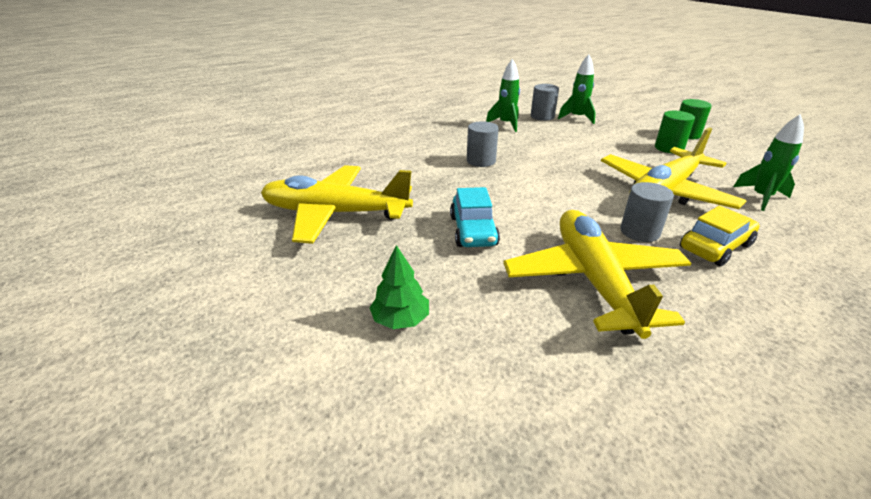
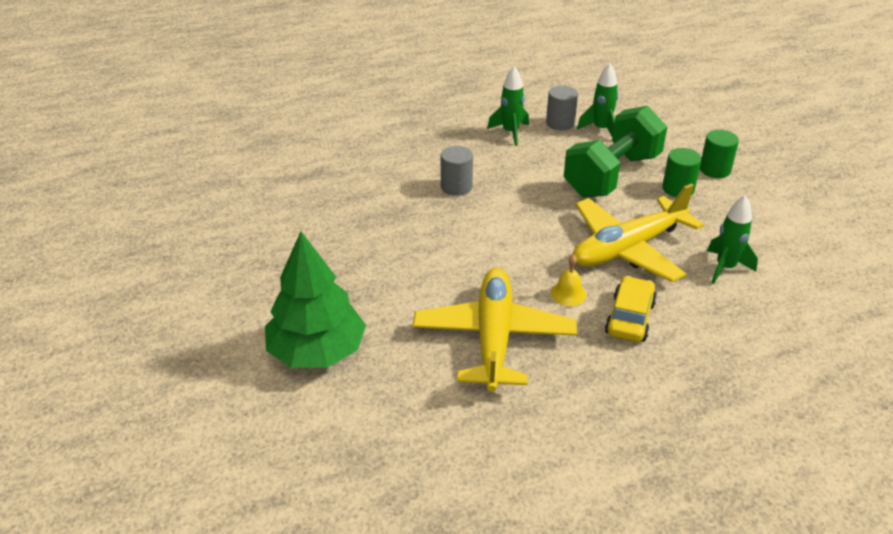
camera: 10 degrees right, 5 degrees up
(335, 213) = (289, 239): yellow plane -> none
(400, 319) = (317, 351): green tree -> green tree, size x2.07
(473, 231) = (410, 274): turquoise car -> none
(608, 144) = (612, 175): none -> green dumbbell
(639, 232) = (568, 293): grey cylinder -> yellow bell
(715, 246) = (629, 318): yellow car -> yellow car turned 45 degrees counterclockwise

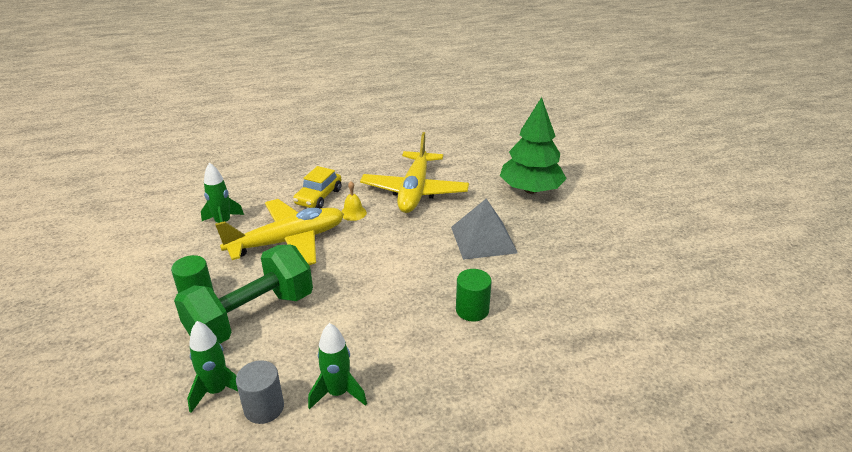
camera: 175 degrees left, 5 degrees down
(394, 264) = (483, 239): none -> grey pyramid
(456, 186) = (422, 312): grey cylinder -> none
(715, 170) = (137, 317): green cylinder -> green cylinder (472, 310)

